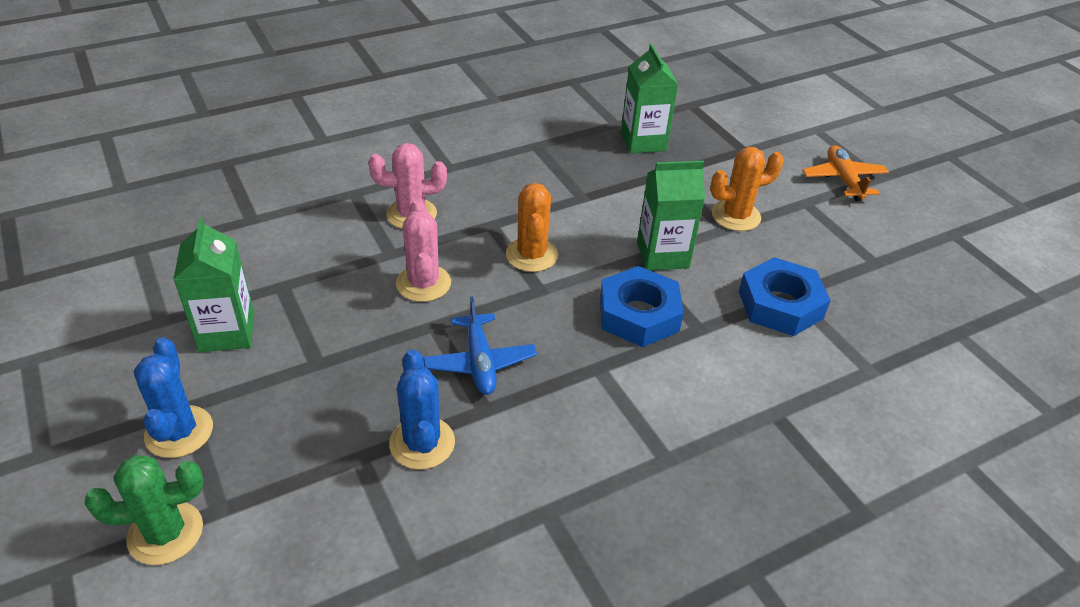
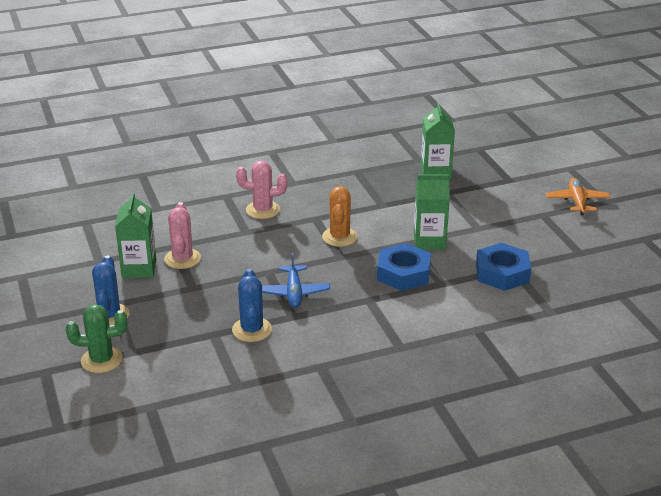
camera: 10 degrees right, 10 degrees down
(423, 283) = (265, 249): pink cactus -> pink cactus (182, 259)
(736, 216) = (489, 221): orange cactus -> none

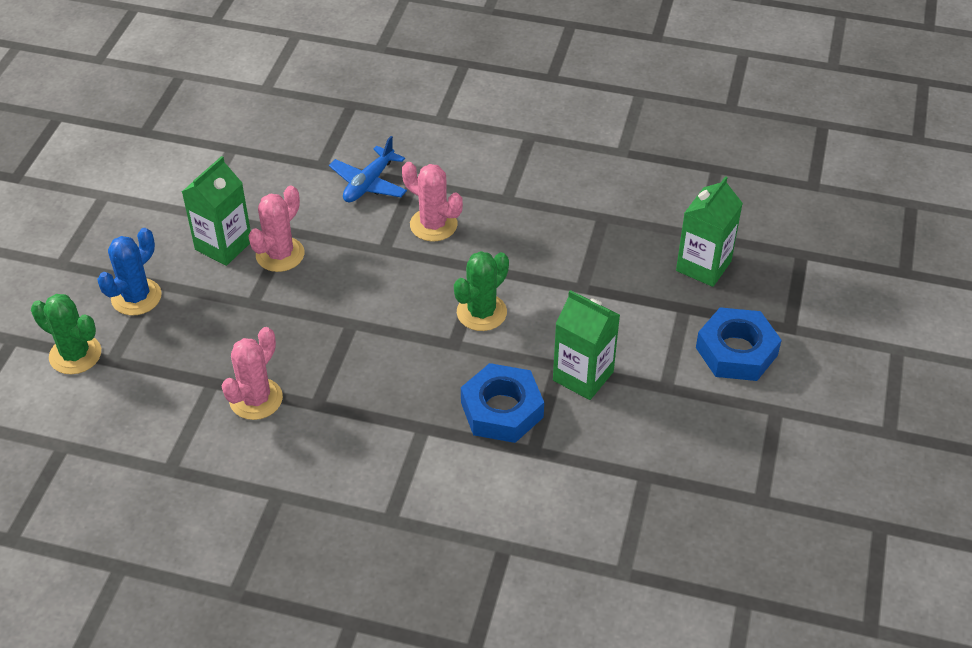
camera: 35 degrees right, 15 degrees up
(252, 330) = (256, 399): blue cactus -> pink cactus
(294, 292) = (350, 370): blue plane -> blue plane (369, 183)
(339, 237) = (481, 312): orange cactus -> green cactus
(502, 273) = (623, 476): blue nut -> blue nut (736, 351)
(577, 202) = (847, 412): orange plane -> none

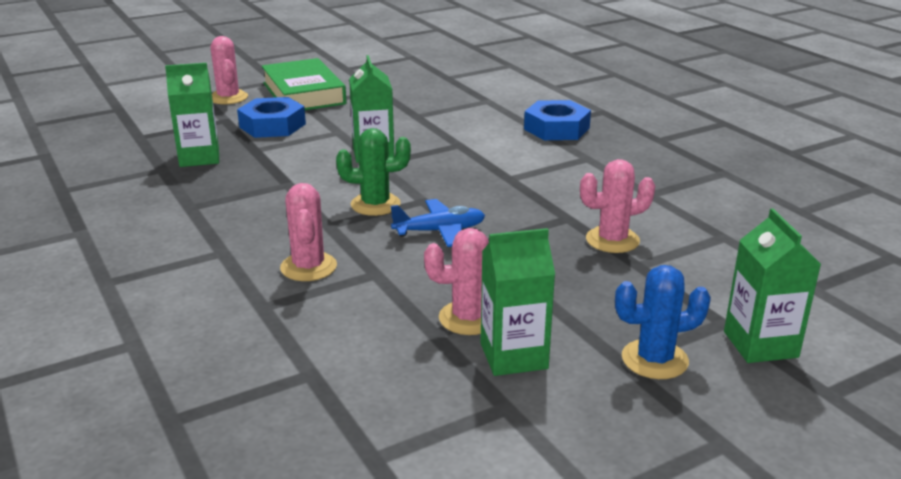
camera: 135 degrees left, 20 degrees down
(75, 355) = (760, 344): green cactus -> green carton
(369, 183) = (300, 328): blue plane -> blue plane (439, 231)
(501, 410) = (447, 163): blue nut -> blue nut (556, 128)
(817, 430) = (304, 93): none -> green book
(862, 363) = (228, 98): none -> pink cactus

